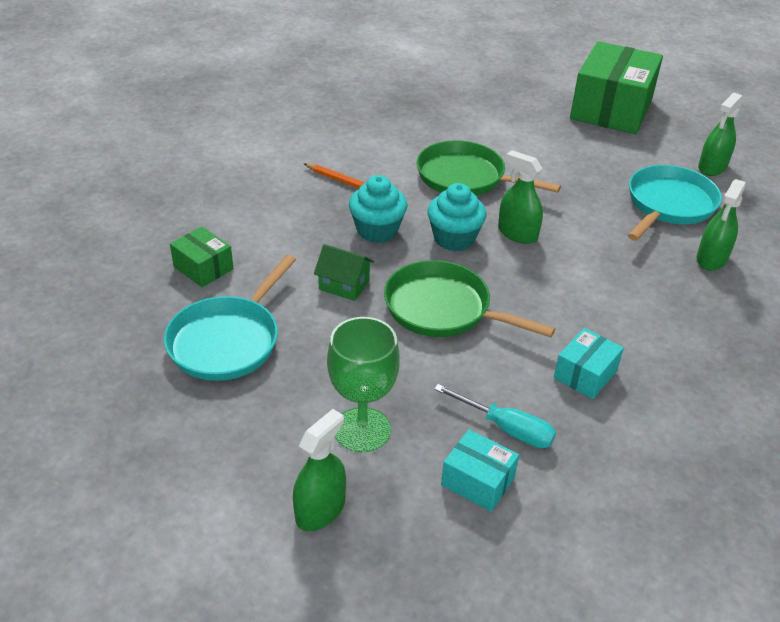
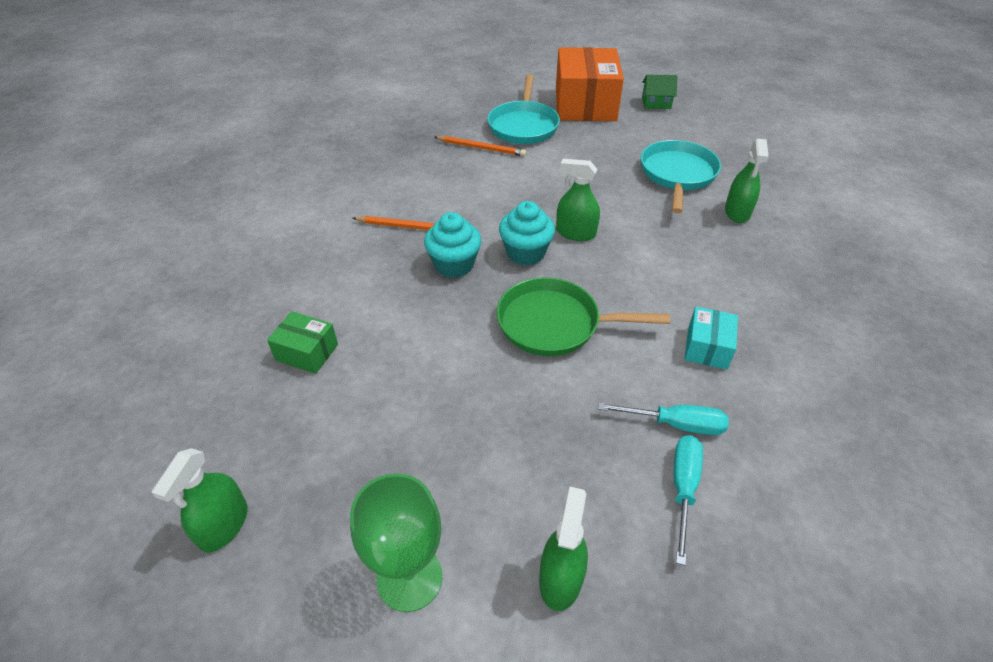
camera: 20 degrees left, 5 degrees up
(228, 340) = (371, 423): turquoise pan -> turquoise pan (523, 126)
(344, 285) = (453, 328): green house -> green house (656, 103)
(362, 430) = (551, 474): green goblet -> green goblet (409, 578)
(466, 177) = (503, 193): green pan -> none
(469, 128) = (481, 148): none -> orange pencil
(478, 481) = (683, 488): turquoise box -> turquoise screwdriver
(611, 109) = (585, 104): green box -> orange box
(712, 167) = (689, 134): green spray bottle -> green spray bottle (224, 525)

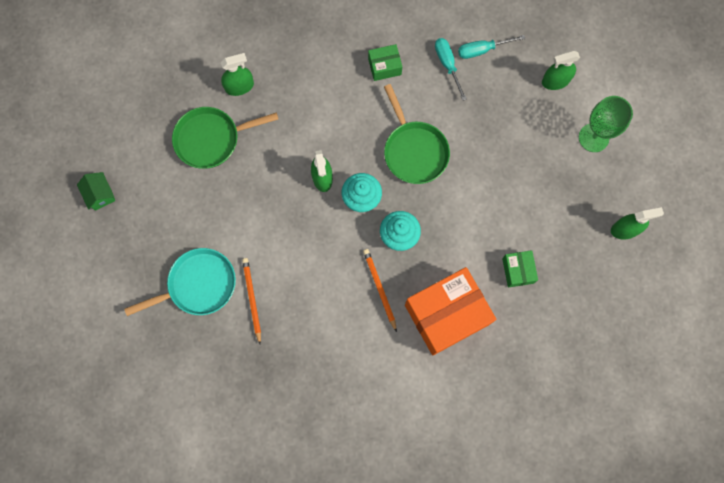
camera: 120 degrees left, 30 degrees up
(585, 104) = (133, 252): orange box -> orange box (446, 314)
(677, 175) = (211, 139): turquoise pan -> green pan
(707, 348) = (384, 67): turquoise box -> green box

